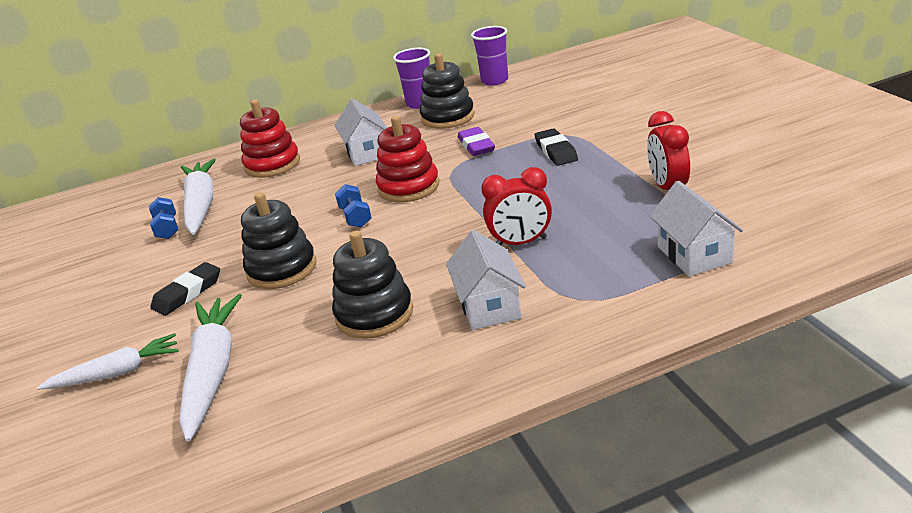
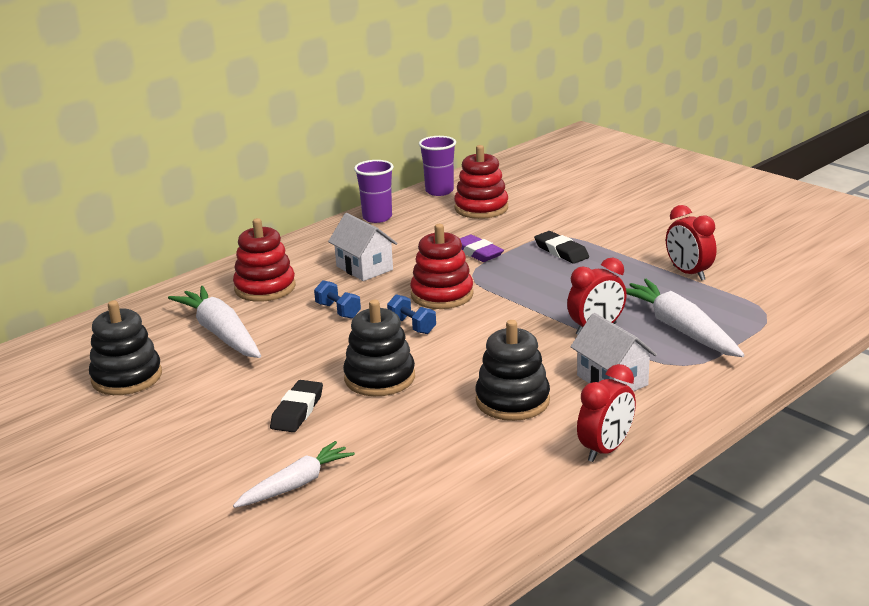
camera: 25 degrees left, 5 degrees down
(167, 229) = (205, 359): blue dumbbell -> blue dumbbell (338, 311)
(213, 372) = (399, 467): white carrot -> white carrot (680, 329)
(415, 391) = (605, 450): none -> red clock
(448, 117) = (421, 229): black stacking toy -> black stacking toy (127, 377)
(518, 100) = (481, 208): none -> red stacking toy
(694, 254) = (750, 321): white house -> none

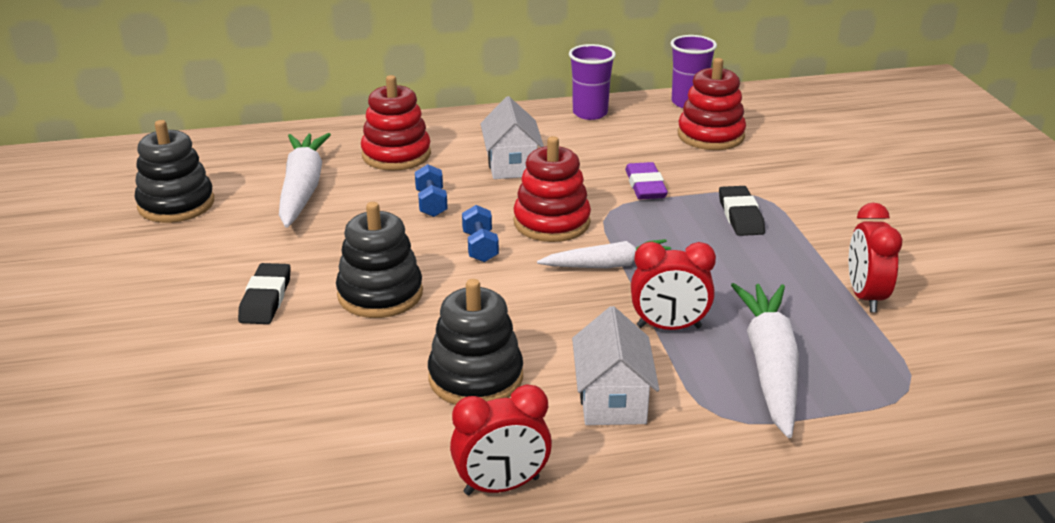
camera: 30 degrees right, 5 degrees up
(296, 484) = (168, 380): white carrot -> white carrot (608, 265)
(297, 411) = (266, 299): black eraser -> black eraser turned 45 degrees counterclockwise

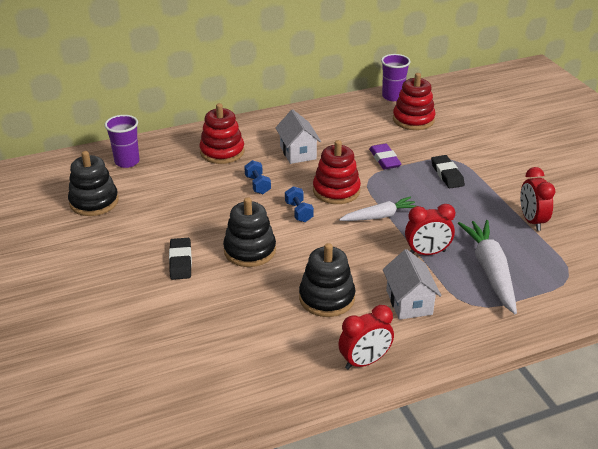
camera: 10 degrees left, 5 degrees up
(302, 189) = (171, 183): white carrot -> none
(590, 113) = (334, 110): purple cup -> purple cup (127, 162)

